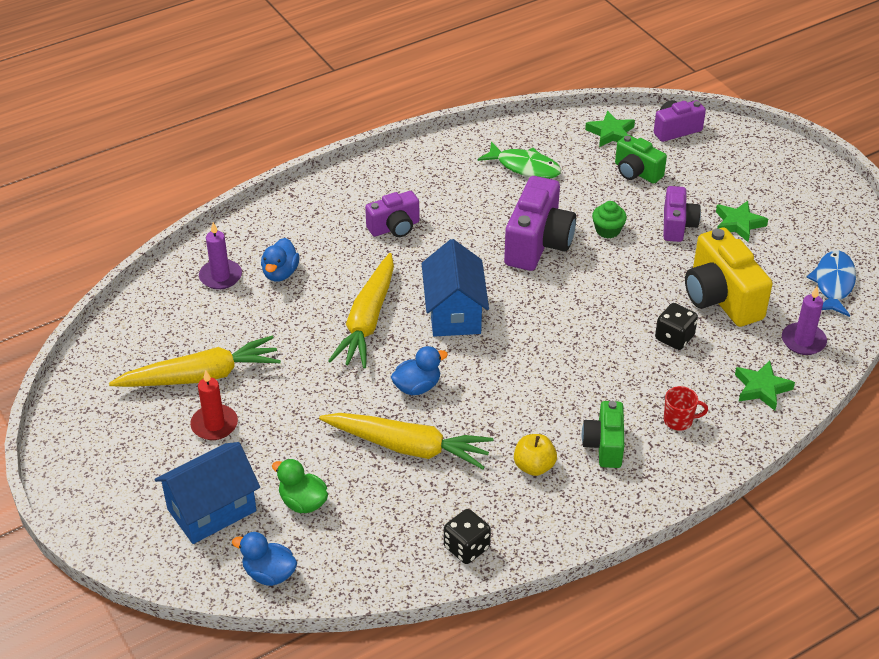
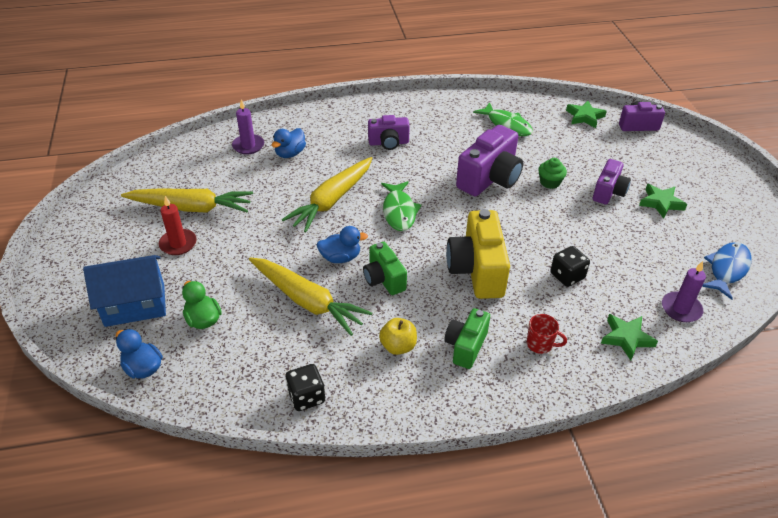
camera: 20 degrees right, 0 degrees up
(454, 313) = (399, 211): blue house -> green fish
(636, 172) = (592, 147): green camera -> green camera (384, 279)
(721, 298) = (621, 255): yellow camera -> yellow camera (477, 270)

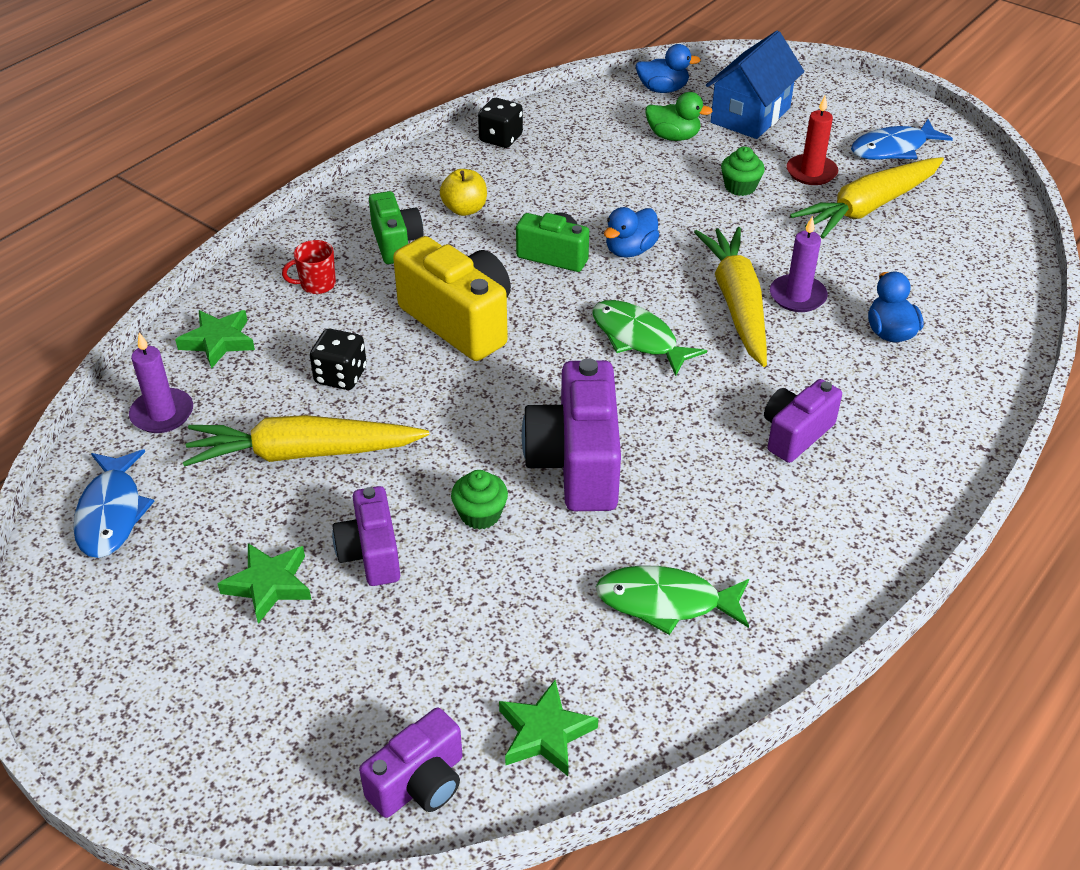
camera: 140 degrees right, 0 degrees up
(113, 230) = (893, 149): none -> blue fish
(227, 259) = (740, 187): none -> green cupcake
(248, 146) = (956, 310): purple candle -> purple candle (797, 296)
(307, 301) = (604, 197): yellow carrot -> yellow carrot (303, 453)

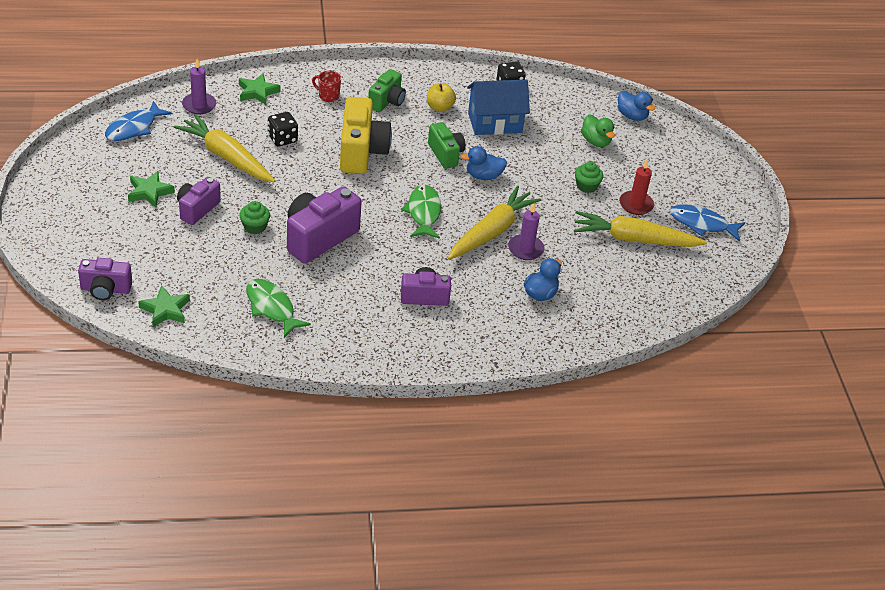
camera: 40 degrees right, 0 degrees up
(750, 115) = (655, 158): blue house -> blue house (495, 122)

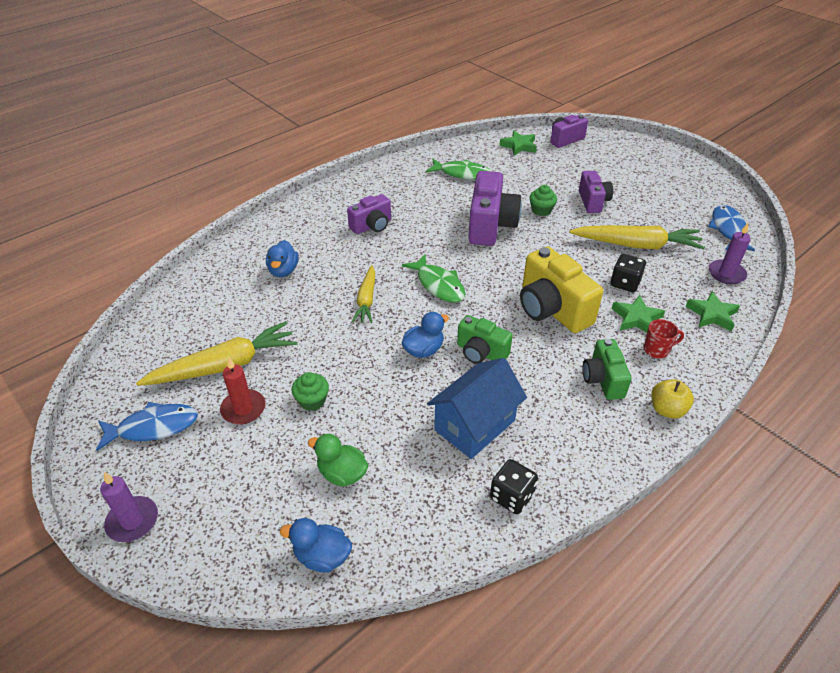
camera: 150 degrees right, 0 degrees up
(149, 192) = (638, 196): green star -> green star (636, 318)
(439, 107) = (548, 407): yellow apple -> yellow apple (667, 410)
(491, 232) = (366, 300): yellow carrot -> yellow carrot, size x0.60
(525, 249) = (324, 300): purple candle -> purple candle (132, 521)

